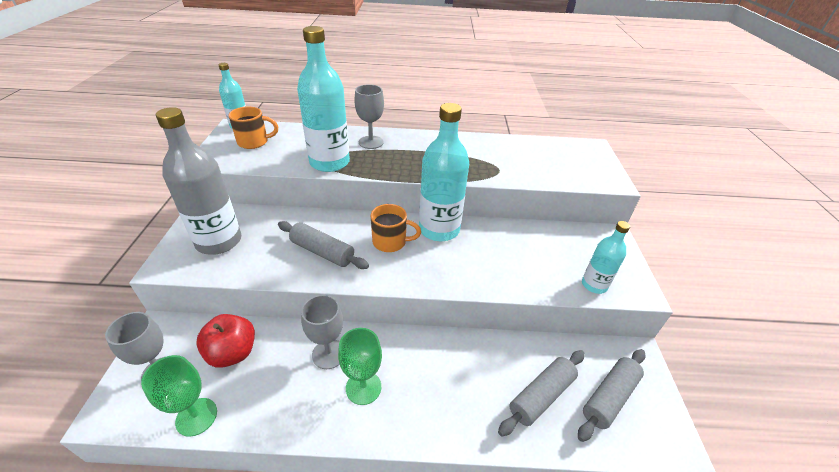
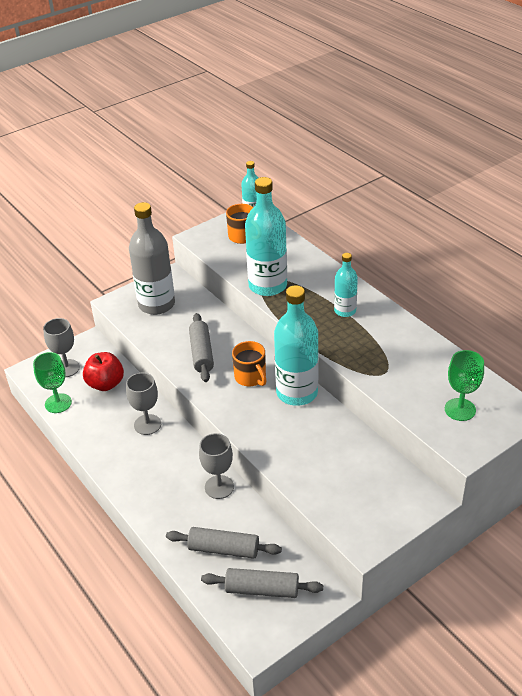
camera: 55 degrees right, 0 degrees up
(363, 387) = (141, 456): green goblet -> green goblet (460, 409)
(371, 142) = (323, 285): grey goblet -> grey goblet (219, 487)
(594, 285) = (339, 512): turquoise bottle -> turquoise bottle (345, 311)

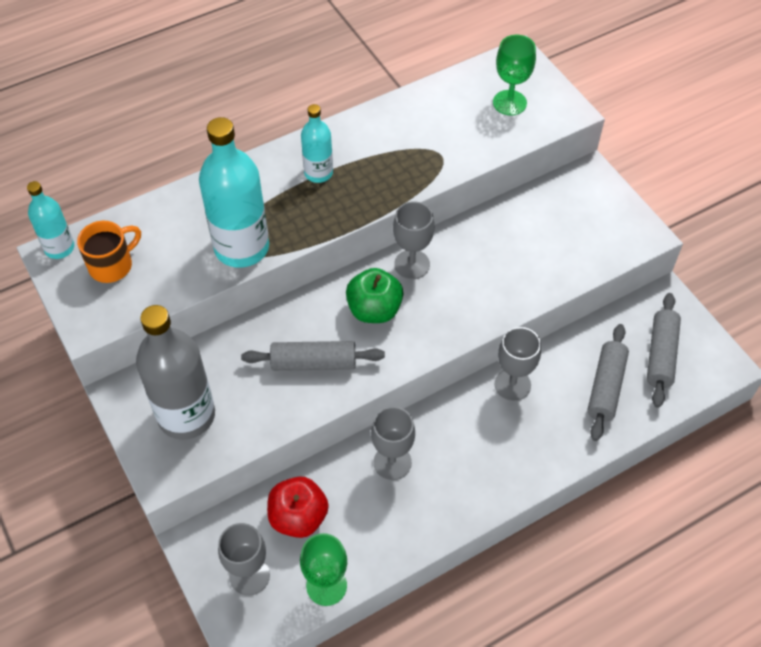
camera: 85 degrees left, 15 degrees up
(251, 377) = (374, 310): orange mug -> green apple
(297, 393) = (412, 264): turquoise bottle -> grey goblet

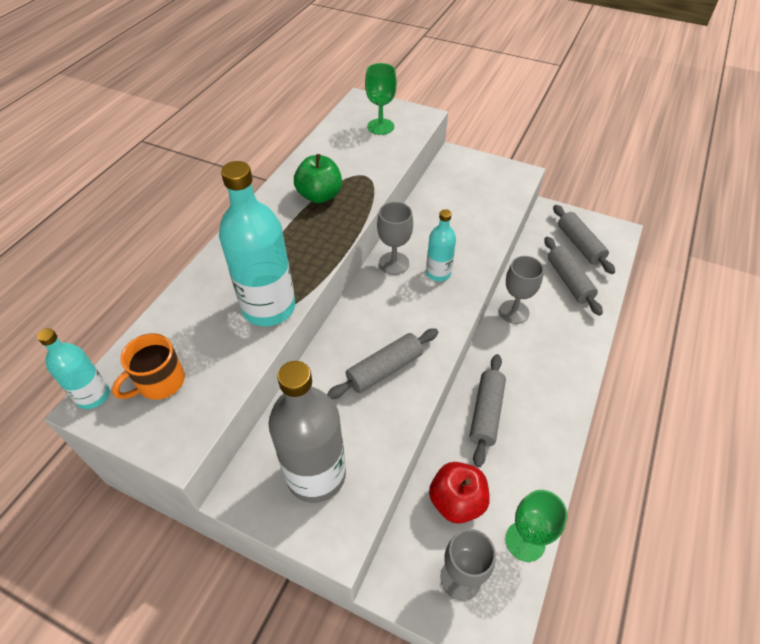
camera: 35 degrees left, 5 degrees down
(112, 265) = (160, 382): orange mug -> orange mug turned 150 degrees counterclockwise
(318, 173) = (285, 226): turquoise bottle -> turquoise bottle (438, 273)
(374, 310) = (395, 307): green apple -> green apple (320, 196)
(392, 462) = (486, 413): grey goblet -> grey rolling pin

